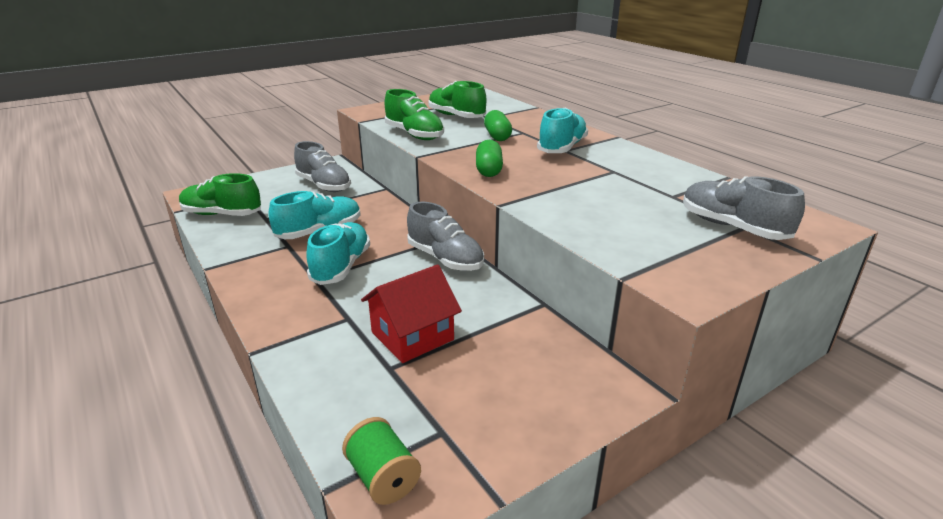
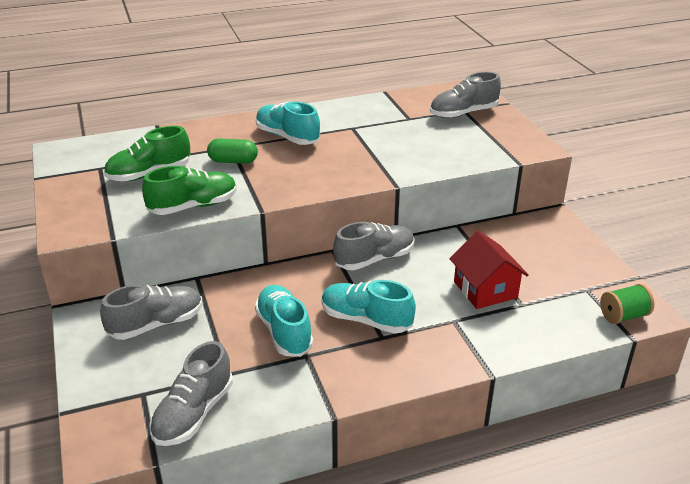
camera: 75 degrees left, 5 degrees up
(222, 214) = (193, 413): green shoe -> grey shoe
(489, 170) = (321, 179): green capsule -> none

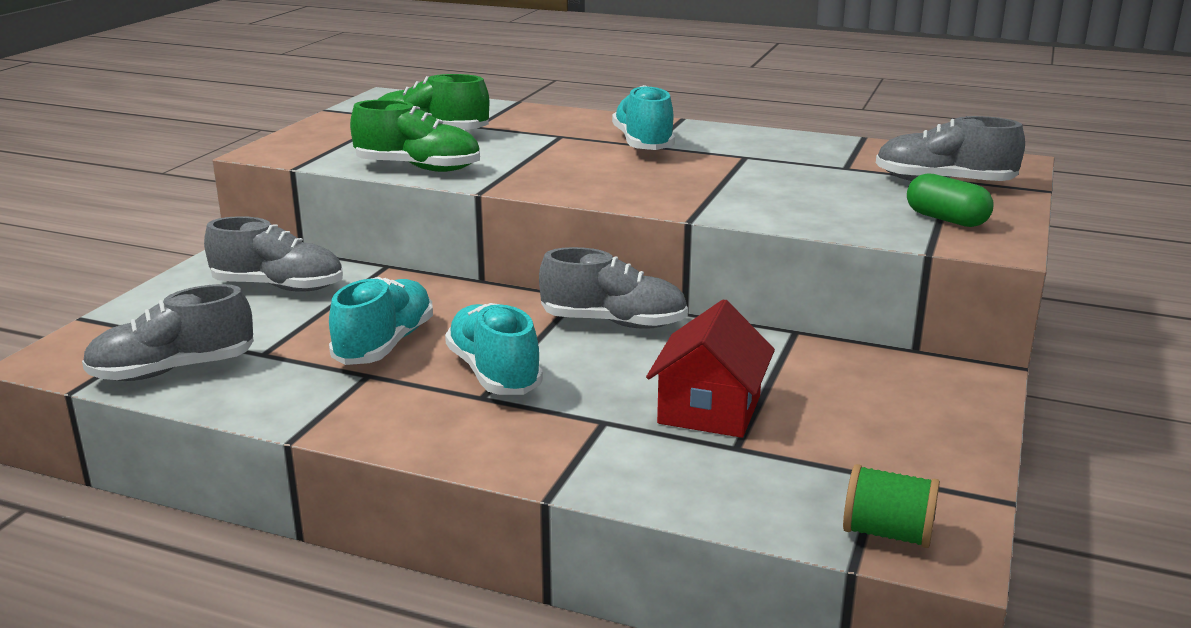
camera: 40 degrees right, 10 degrees down
(233, 161) = (537, 147): green capsule -> green capsule (946, 219)

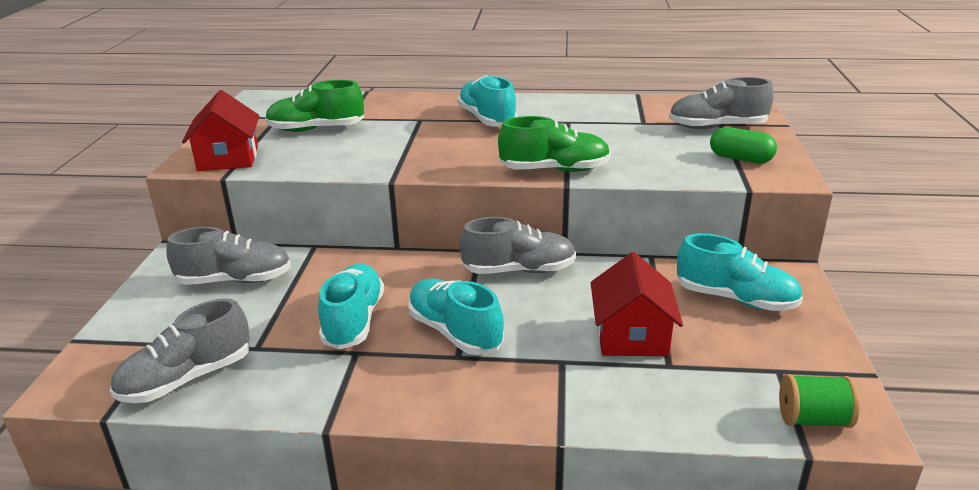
camera: 15 degrees left, 5 degrees up
(312, 151) = (228, 158): none -> red house
(418, 168) = (327, 164): green shoe -> green shoe (554, 170)
(876, 392) = (735, 299): none -> turquoise shoe

